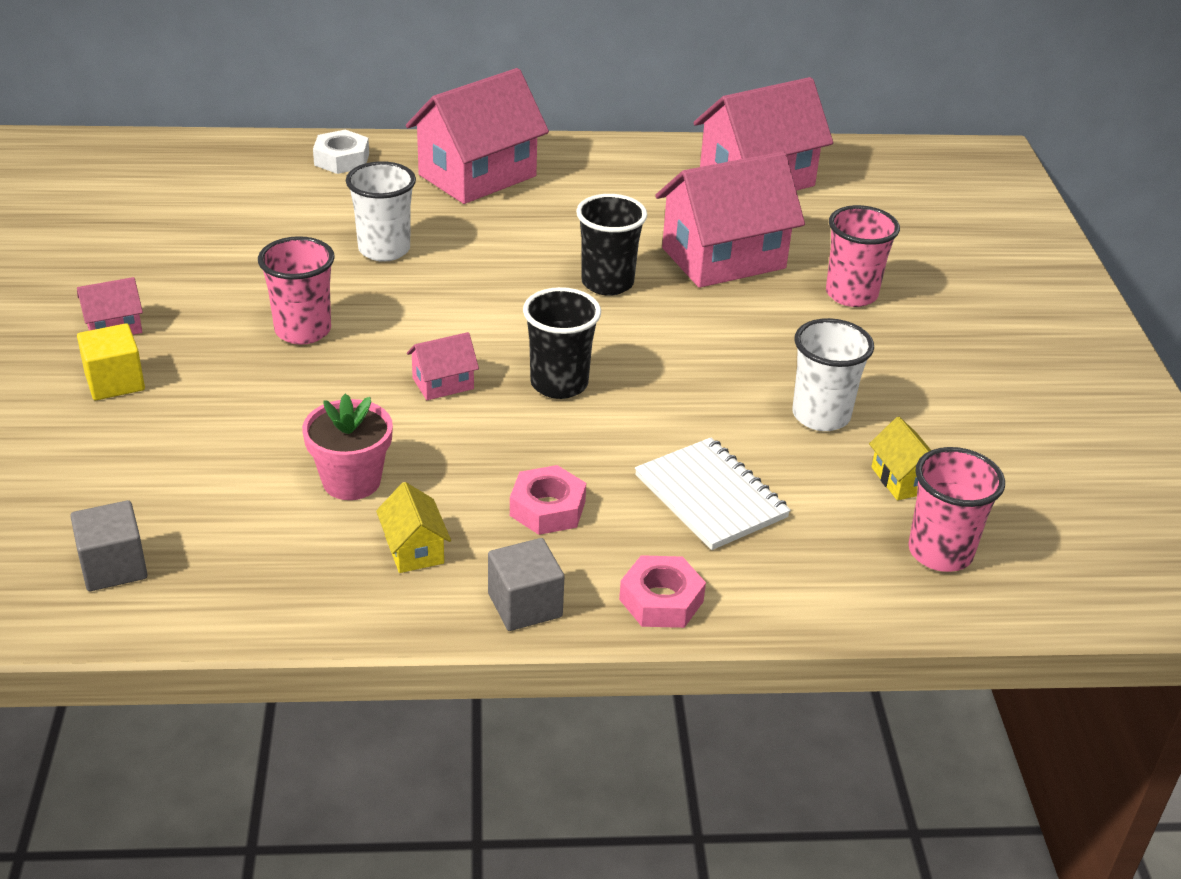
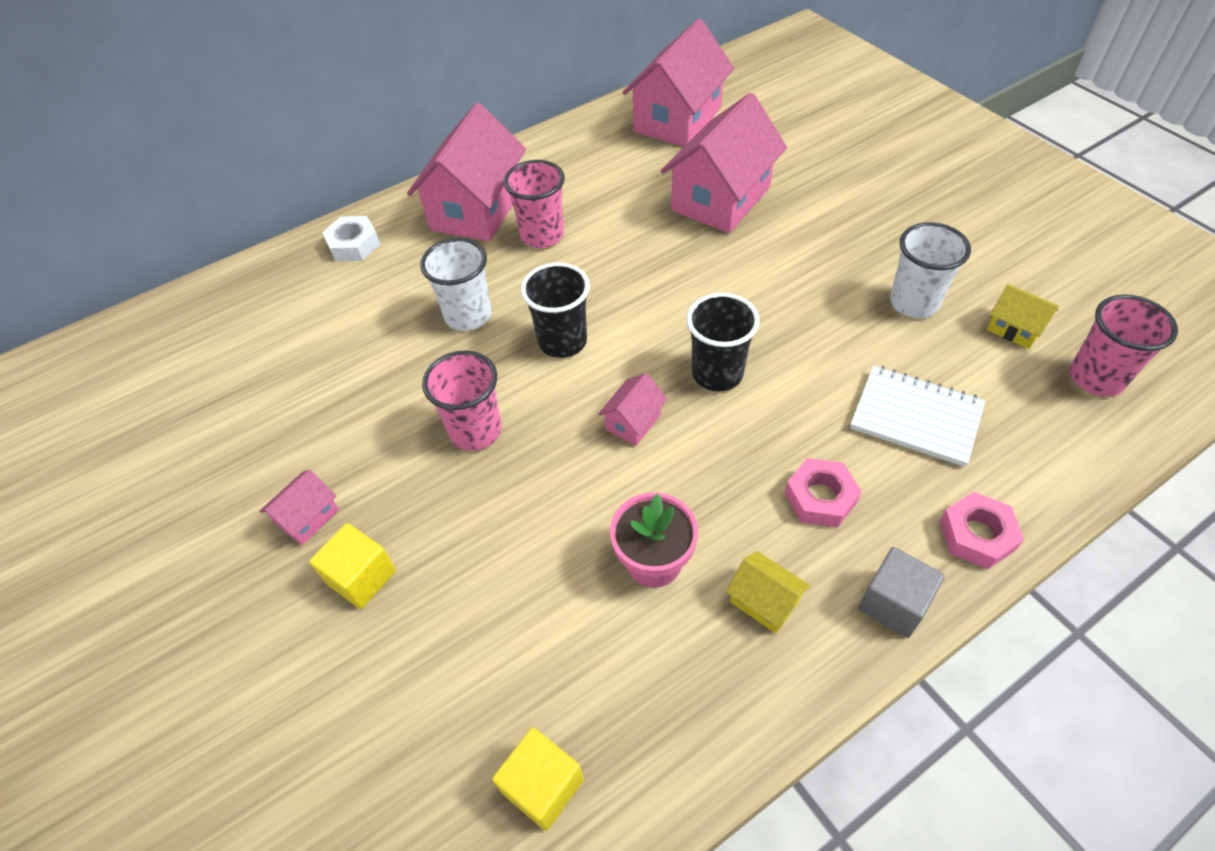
camera: 25 degrees left, 15 degrees up
(113, 567) = (543, 786): grey cube -> yellow cube
(607, 283) = (663, 261): black cup -> black cup (562, 341)
(851, 294) = (831, 188): pink cup -> pink cup (542, 235)

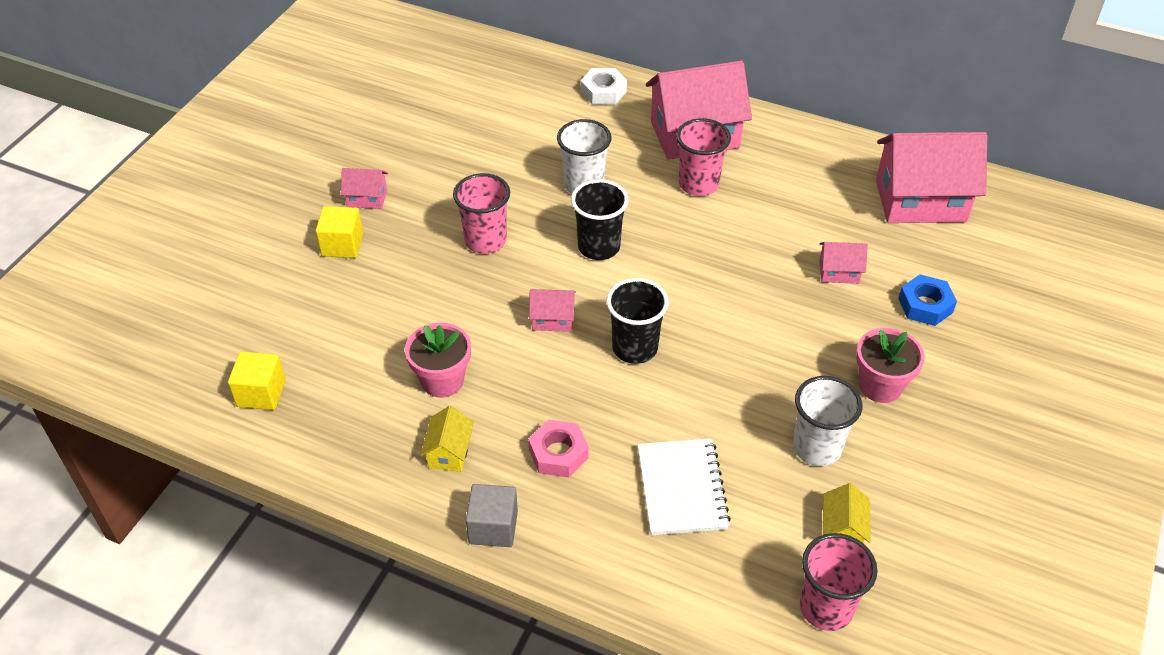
camera: 55 degrees right, 5 degrees down
(721, 199) = (839, 272): pink house -> pink house, size x0.45
(793, 169) = (925, 305): none -> blue nut
(865, 233) = (880, 386): none -> pink flower pot
(976, 535) = (588, 562): pink nut -> none

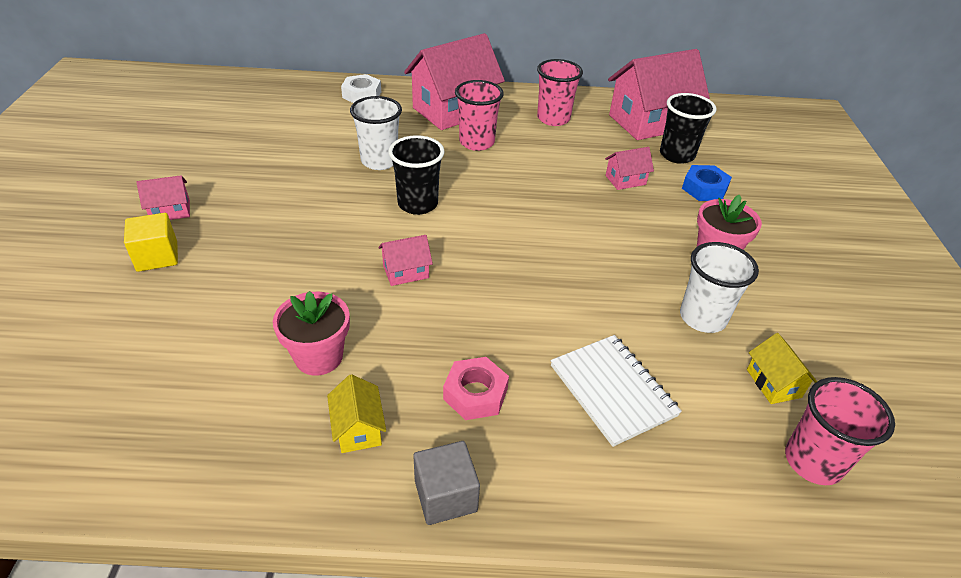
camera: 25 degrees left, 5 degrees down
(261, 393) = (103, 430): yellow cube -> none
(485, 241) = (308, 221): pink cup -> pink cup (553, 118)
(635, 348) = (495, 277): black cup -> black cup (677, 155)

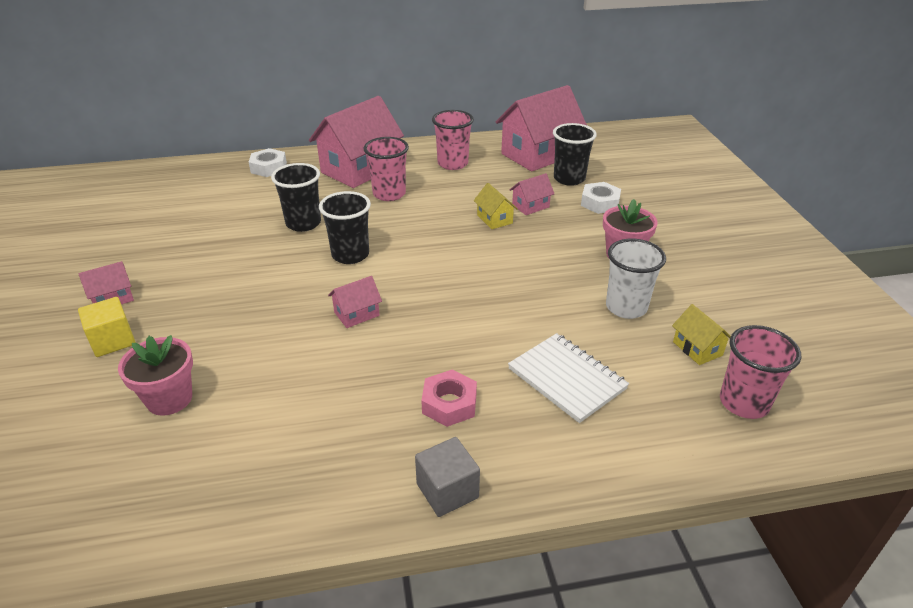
camera: 10 degrees left, 5 degrees down
(319, 357) = (298, 399): pink flower pot -> pink flower pot (169, 399)
(358, 429) = (353, 452): yellow house -> yellow house (494, 219)
(379, 161) = (303, 223): white cup -> black cup
(704, 189) = (600, 203): blue nut -> white nut

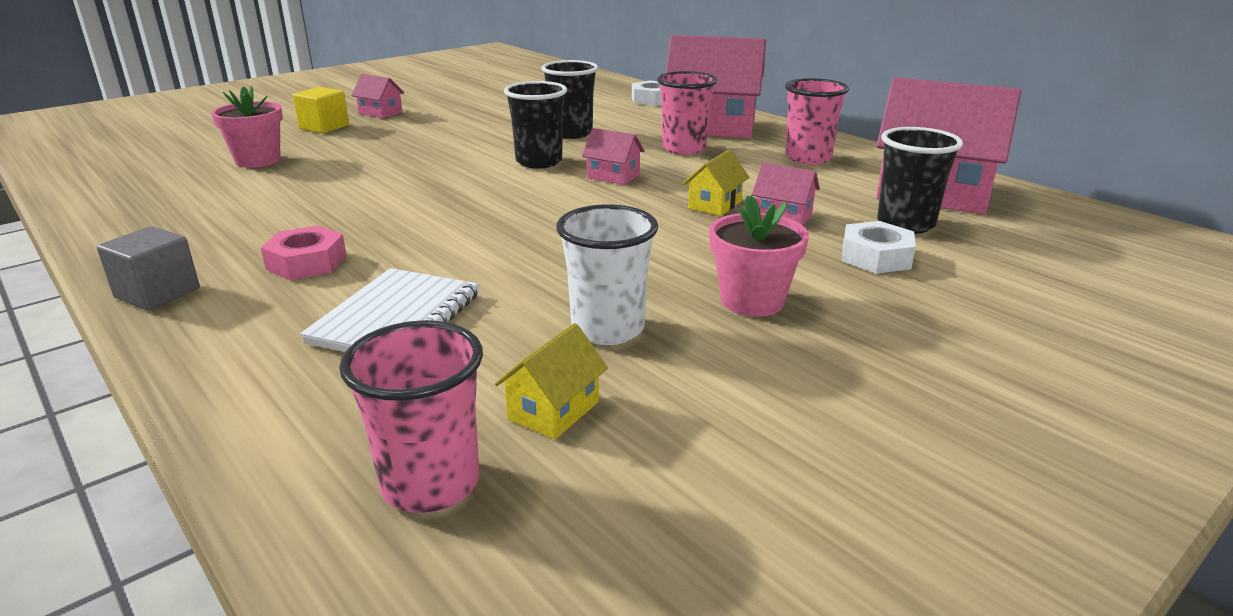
camera: 60 degrees right, 10 degrees down
(356, 314) = (435, 188): pink house -> pink house (613, 176)

